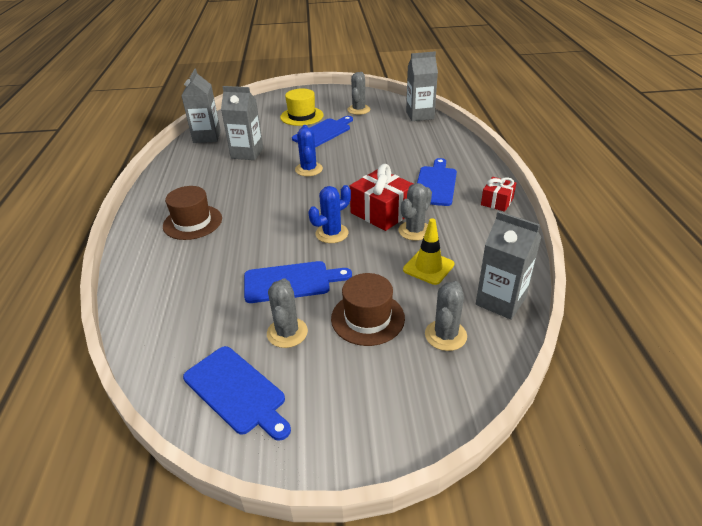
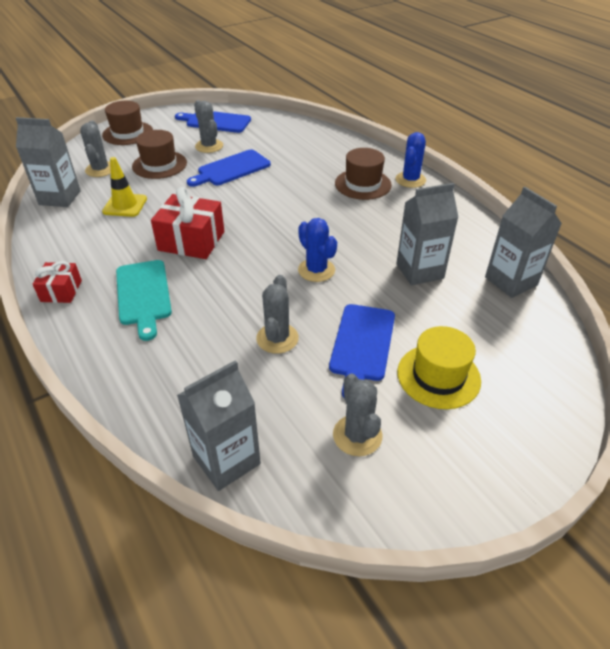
camera: 150 degrees right, 5 degrees up
(332, 233) = (227, 208): blue cactus -> blue cactus (410, 180)
(385, 414) = (128, 133): none -> brown hat
(415, 231) = (148, 232): grey cactus -> grey cactus (277, 338)
(435, 184) = (143, 295): blue cutting board -> turquoise cutting board

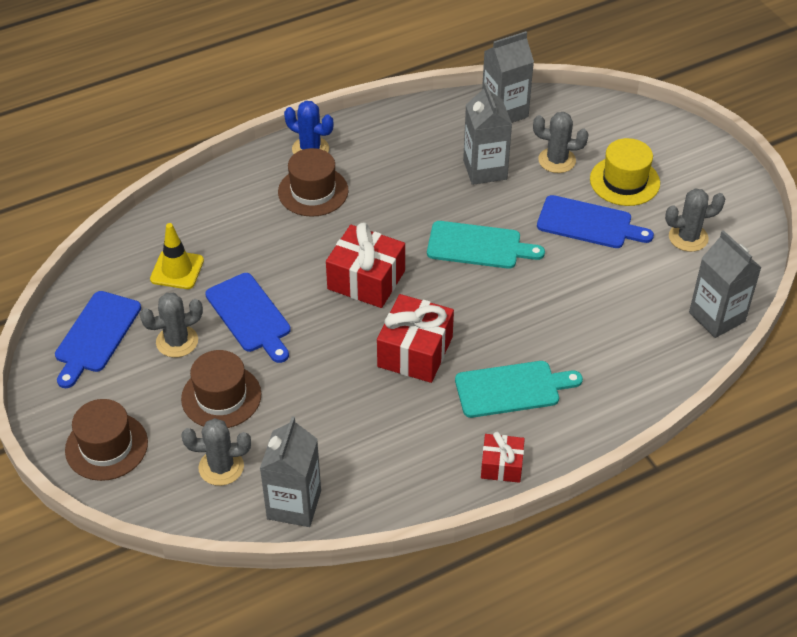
camera: 85 degrees left, 5 degrees up
(125, 205) = (326, 426): yellow traffic cone -> yellow traffic cone (177, 270)
(269, 214) = (366, 280): none -> red gift
(277, 338) = (579, 281): grey cactus -> grey cactus (557, 160)
(316, 270) = (478, 246): blue cactus -> turquoise cutting board

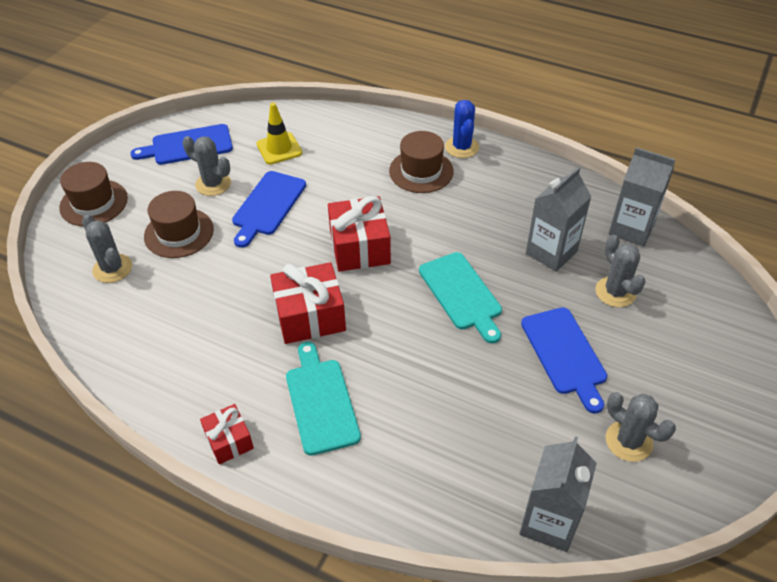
camera: 55 degrees right, 0 degrees up
(294, 505) = (102, 328): grey carton -> none
(512, 389) = (321, 402): turquoise cutting board -> turquoise cutting board turned 150 degrees counterclockwise
(624, 181) = (645, 353): yellow hat -> none

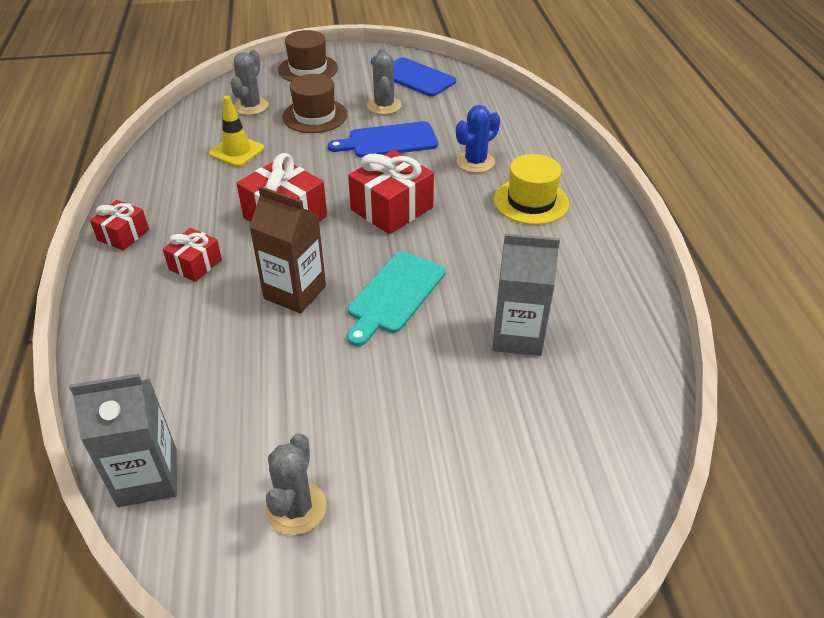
camera: 55 degrees right, 5 degrees down
(279, 148) = (462, 116): yellow traffic cone -> yellow traffic cone (237, 151)
(321, 402) = (195, 264): turquoise cutting board -> red gift
(411, 350) = (295, 292): none -> brown carton
(421, 171) = (531, 201): brown hat -> yellow hat
(462, 147) = (597, 212): blue cactus -> blue cactus (475, 162)
(565, 354) = (379, 404): blue cutting board -> none
(615, 292) = (510, 413): grey cactus -> none
(631, 229) = (627, 389): grey carton -> none

